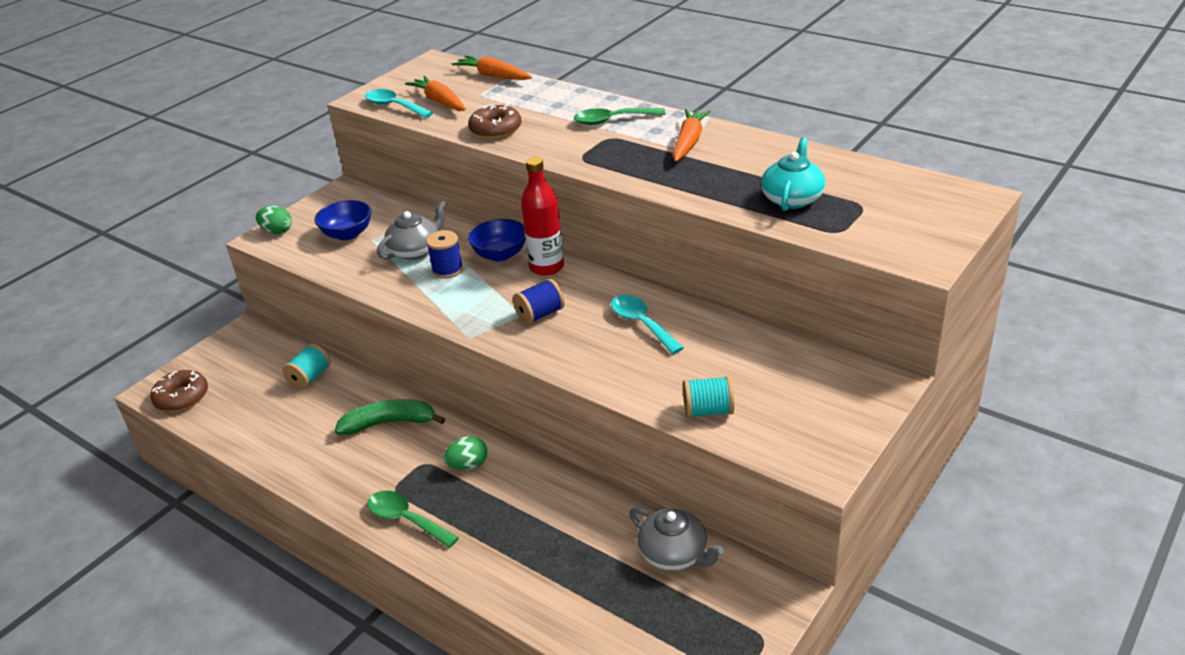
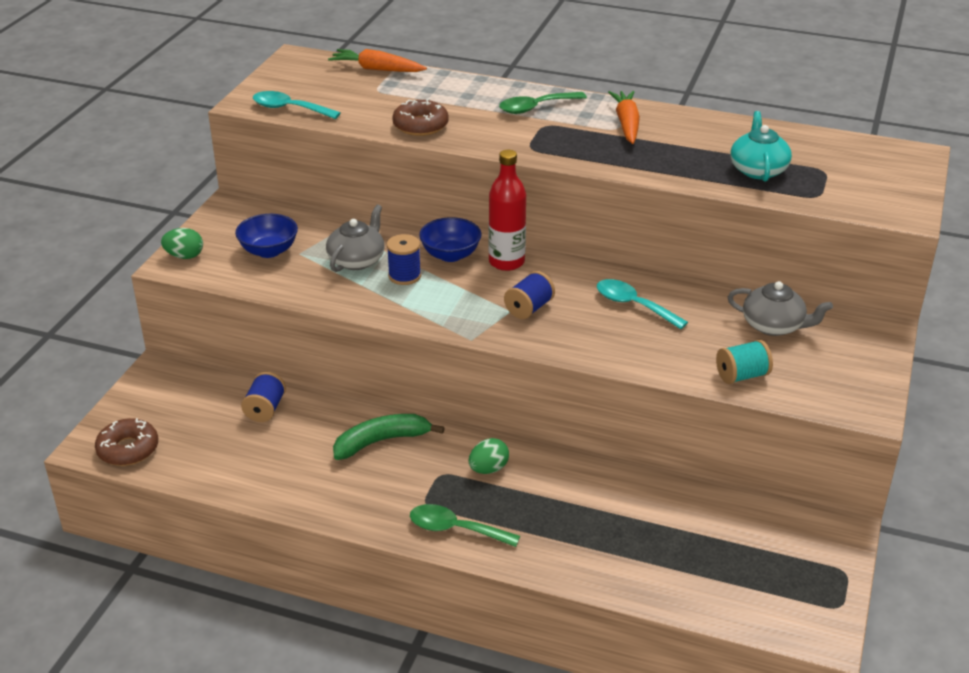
camera: 20 degrees left, 0 degrees up
(310, 378) = (265, 409): turquoise spool -> blue spool
(439, 101) = (337, 100): orange carrot -> none
(674, 554) = (730, 515): grey teapot -> grey teapot (773, 326)

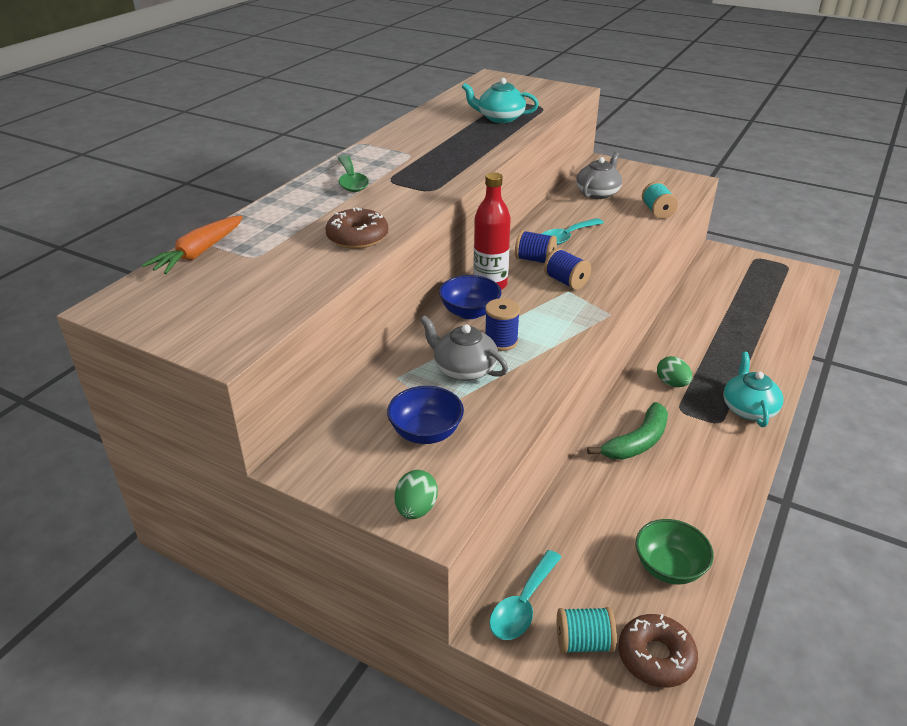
camera: 80 degrees left, 0 degrees up
(143, 412) = (583, 642): none -> turquoise spool
(217, 459) = (669, 567): none -> green bowl
(265, 409) = (584, 524): blue spool -> blue spool (534, 260)
(289, 109) = (264, 316): turquoise spoon -> turquoise spoon (523, 605)
(381, 441) = (637, 442): green banana -> green banana turned 120 degrees counterclockwise
(455, 529) = (748, 409): green spoon -> turquoise teapot
(626, 124) = (404, 149): orange carrot -> none

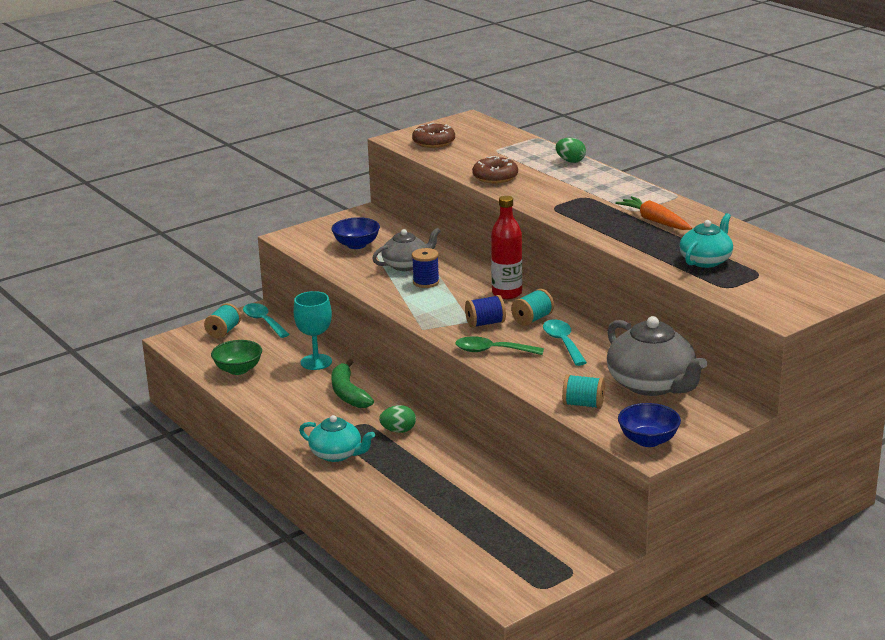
camera: 115 degrees right, 10 degrees down
(199, 253) = (514, 137): orange carrot -> orange carrot (654, 221)
(351, 181) = (594, 185): green spoon -> green spoon (492, 351)
(416, 509) = (301, 234): green egg -> green egg (570, 161)
(469, 312) = (473, 279): blue bowl -> blue bowl (648, 440)
(534, 260) = (532, 319): blue spool -> turquoise spool
(593, 496) = (316, 362): none -> turquoise goblet
(598, 193) = (652, 384): grey teapot -> grey teapot, size x1.62
(655, 657) = (193, 348): brown donut -> brown donut (433, 142)

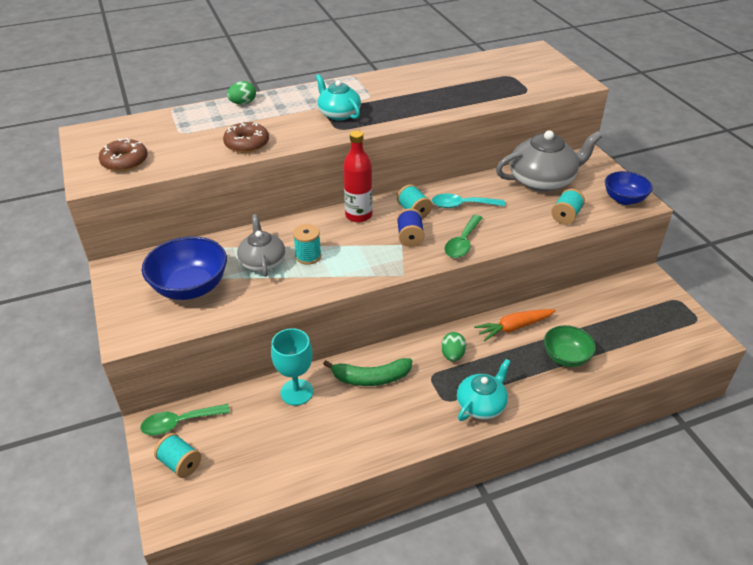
camera: 75 degrees left, 15 degrees up
(238, 370) = (279, 461): green bowl -> green bowl (566, 357)
(263, 321) = (179, 423): turquoise spoon -> green spoon
(356, 245) = (190, 287): blue bowl -> blue bowl, size x1.55
(426, 282) = (308, 256): blue spool -> turquoise spool
(654, 221) = (395, 93): orange carrot -> orange carrot (514, 327)
(706, 260) = (479, 89): turquoise teapot -> turquoise teapot (339, 114)

